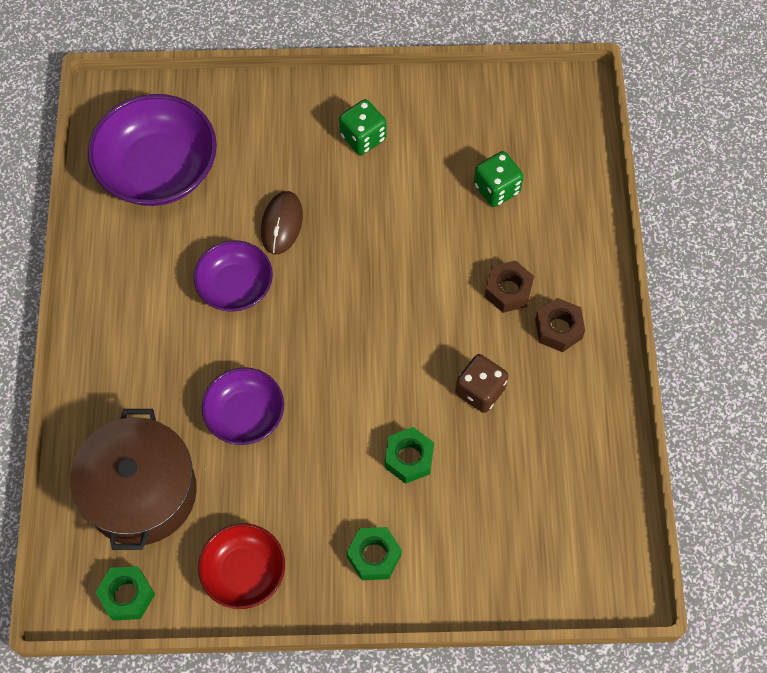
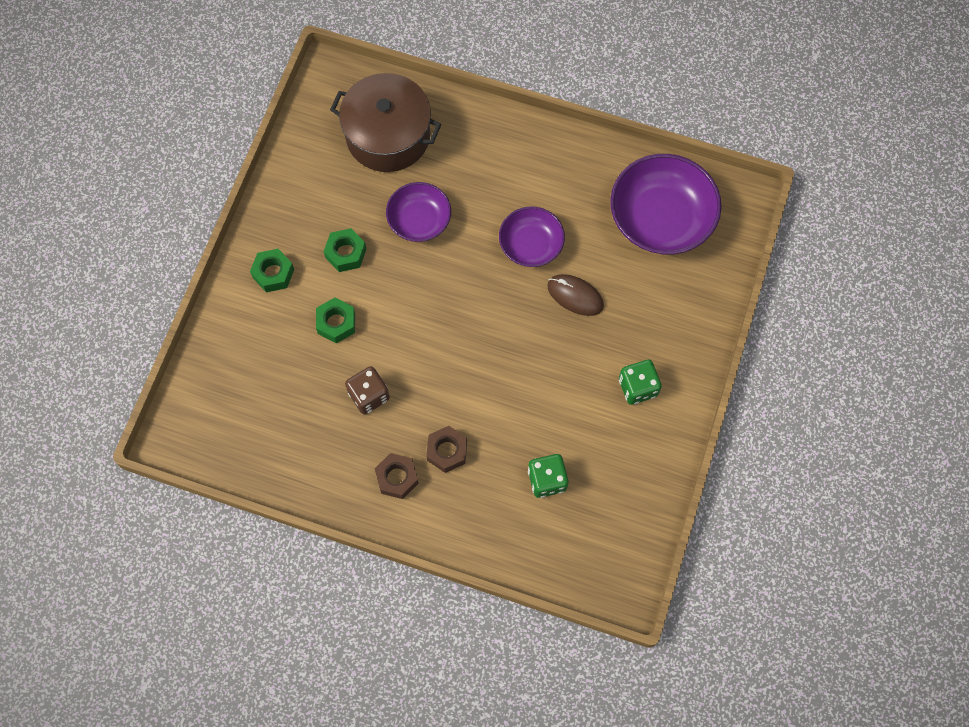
camera: 110 degrees right, 5 degrees up
(127, 595) = (317, 108): green nut -> green nut (346, 253)
(244, 572) = (300, 185): red bowl -> none

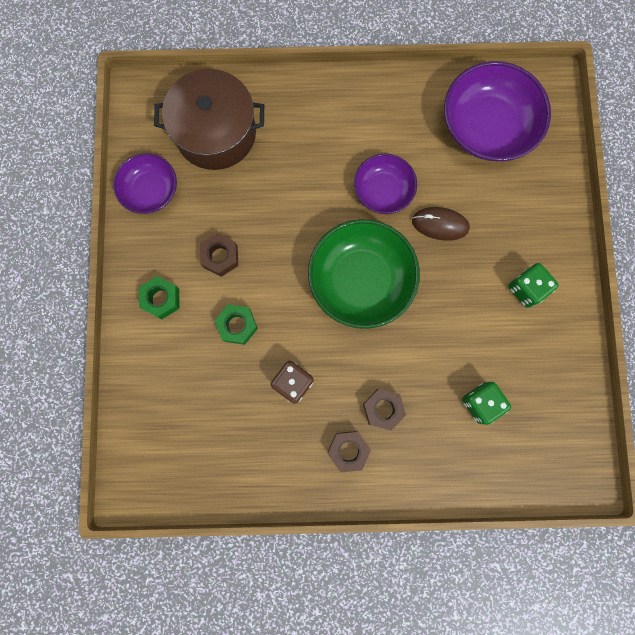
camera: 20 degrees left, 10 degrees up
(346, 253) = (220, 257): green nut -> brown nut
(419, 220) = (275, 203): purple bowl -> purple bowl (150, 191)
(474, 322) = (361, 280): none -> green bowl

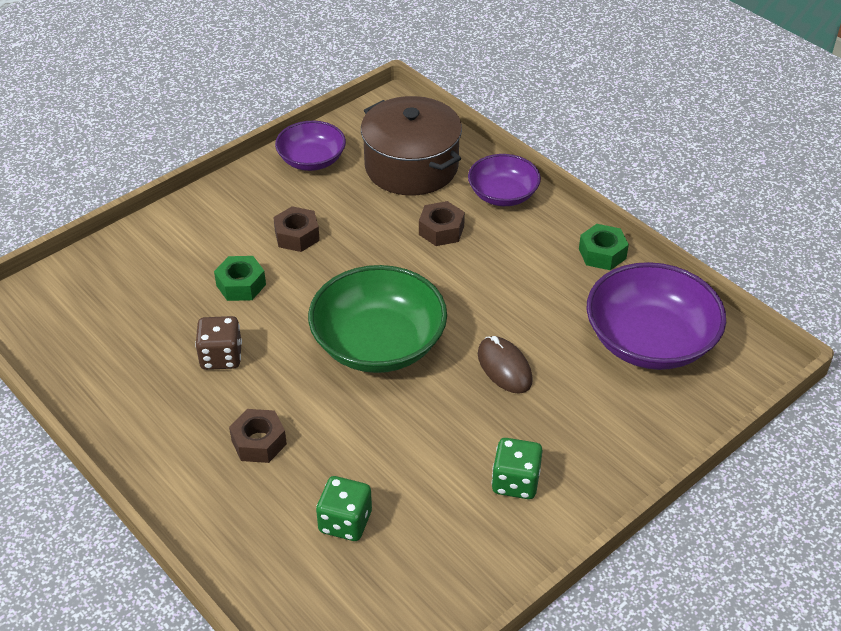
camera: 50 degrees right, 35 degrees down
(161, 299) = (216, 223): green nut -> green nut (602, 253)
(348, 450) = (188, 441): brown nut -> brown nut (441, 230)
(383, 191) = (488, 305): purple bowl -> purple bowl (503, 194)

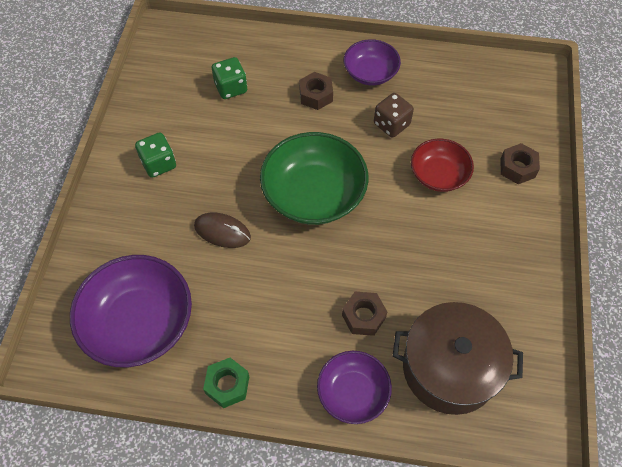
camera: 140 degrees right, 15 degrees up
(241, 285) = (438, 175): green nut -> red bowl
(297, 236) = (451, 236): brown nut -> brown nut (517, 168)
(312, 160) = (526, 314): purple bowl -> purple bowl (370, 73)

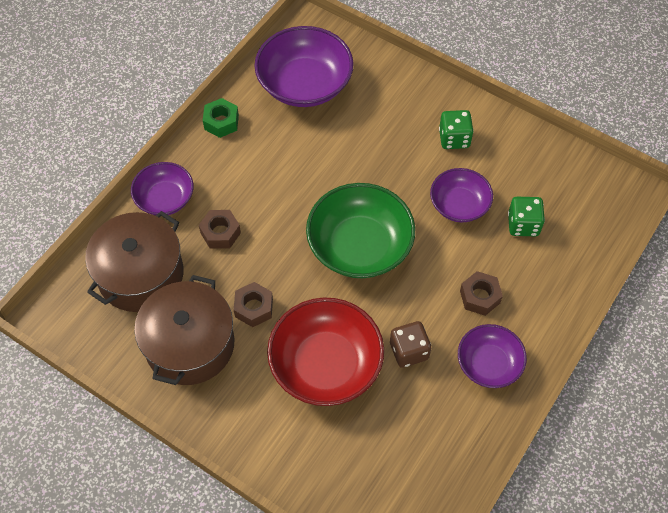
camera: 115 degrees right, 0 degrees up
(222, 231) = (357, 162): brown mouse -> none
(232, 136) = (459, 204): none -> purple bowl
(438, 175) = (326, 364): red bowl -> red bowl, size x1.67
(489, 285) = (190, 344): none -> brown pot
(517, 168) = (295, 446): brown nut -> brown nut (254, 308)

